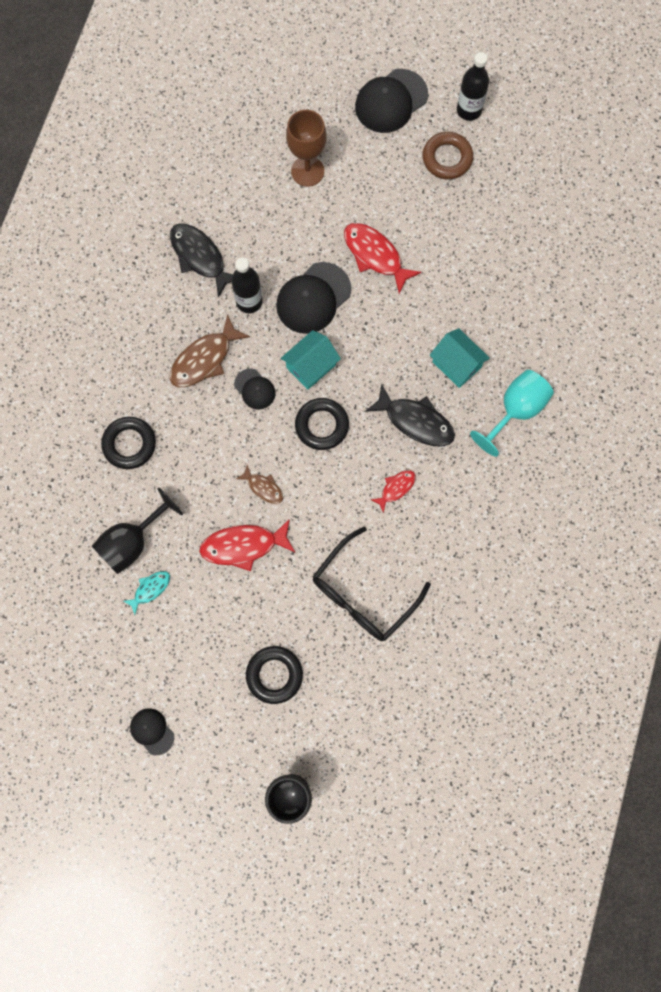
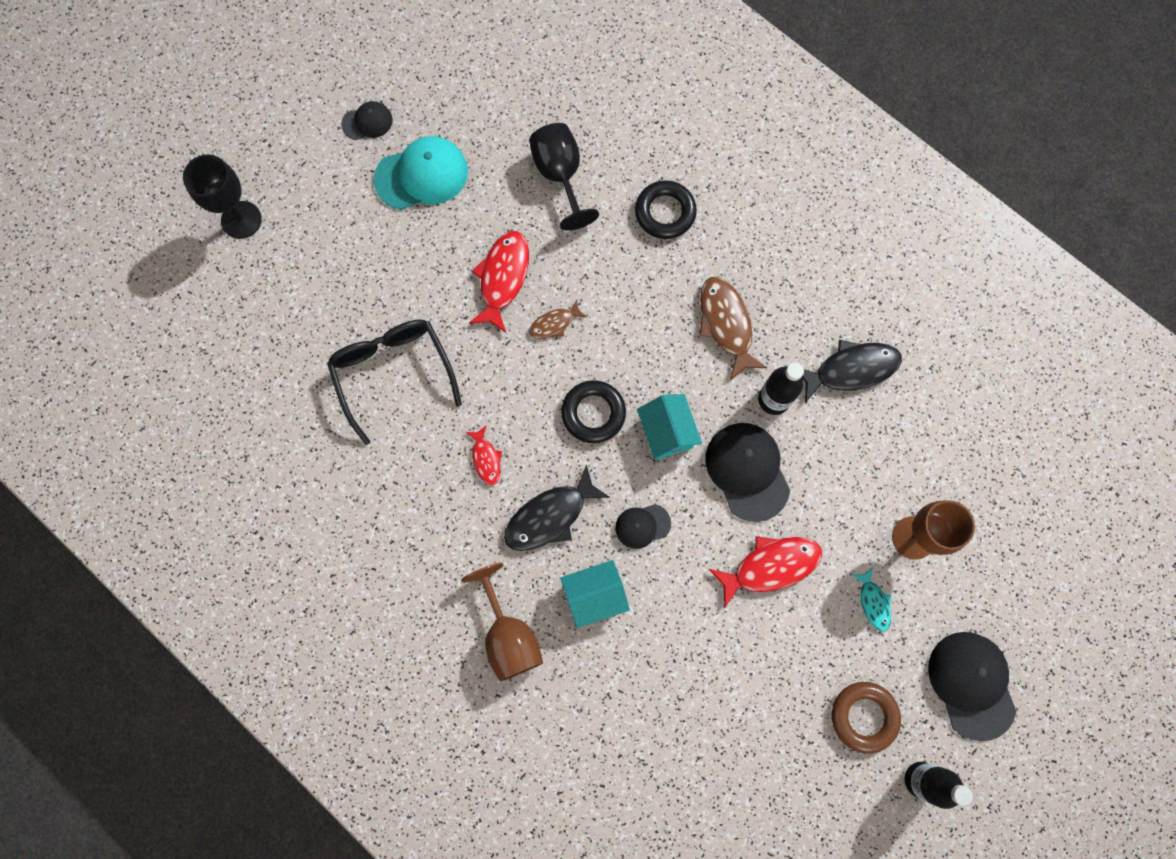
camera: 115 degrees right, 0 degrees up
(150, 589) = (504, 173): turquoise fish -> turquoise fish (873, 602)
(181, 658) = (422, 175): none -> turquoise cap
(255, 389) = (667, 361): black cap -> black cap (642, 526)
(274, 675) = (359, 252): black ring -> none
(515, 411) = (508, 634): turquoise goblet -> brown goblet

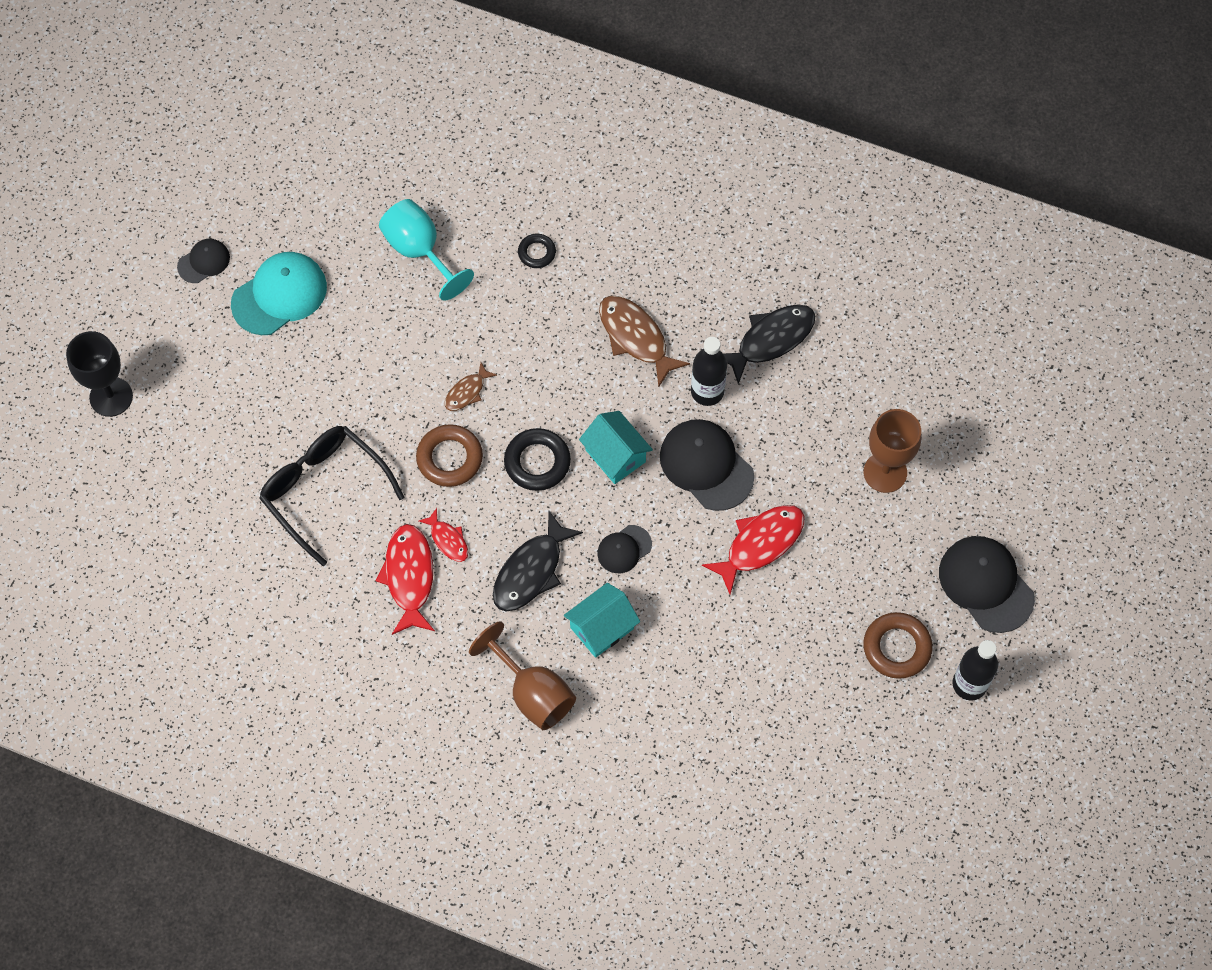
camera: 20 degrees left, 10 degrees down
(503, 278) = (399, 366): red fish -> red fish (409, 577)
(516, 381) = (449, 458): none -> brown ring
(560, 176) = (420, 251): black goblet -> turquoise goblet
(665, 212) = (537, 253): black ring -> black ring, size x0.60
(873, 602) = (869, 543): turquoise fish -> none

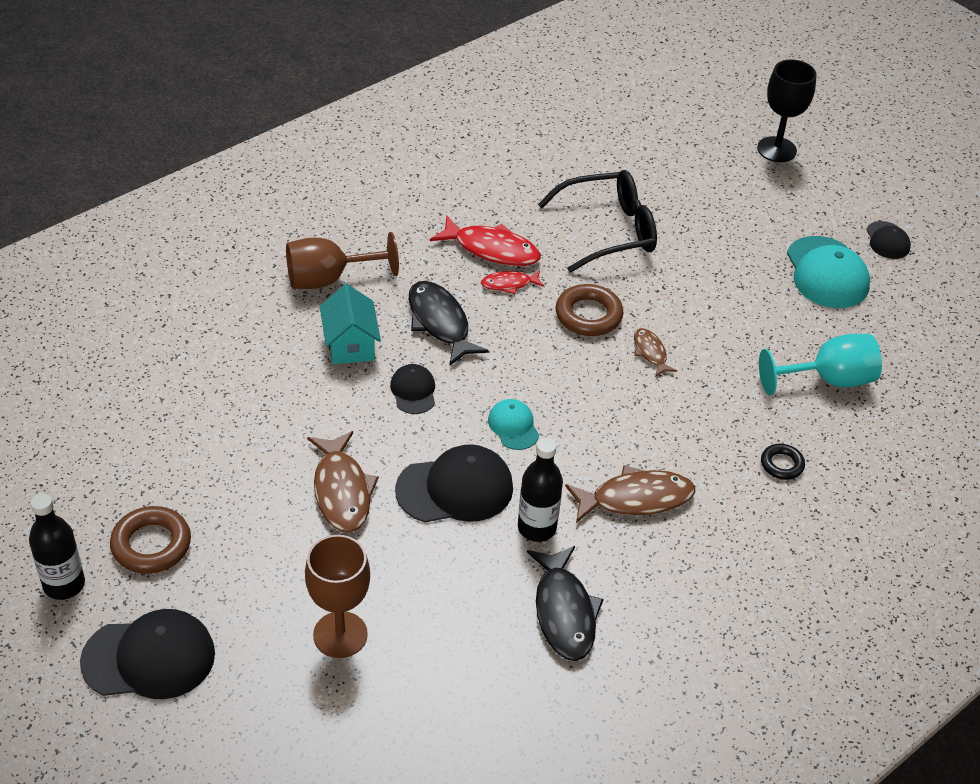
camera: 115 degrees right, 20 degrees down
(537, 462) = (544, 370): black ring -> none
(615, 456) = (513, 426): turquoise house -> turquoise cap
(760, 544) = (342, 491): red fish -> brown fish

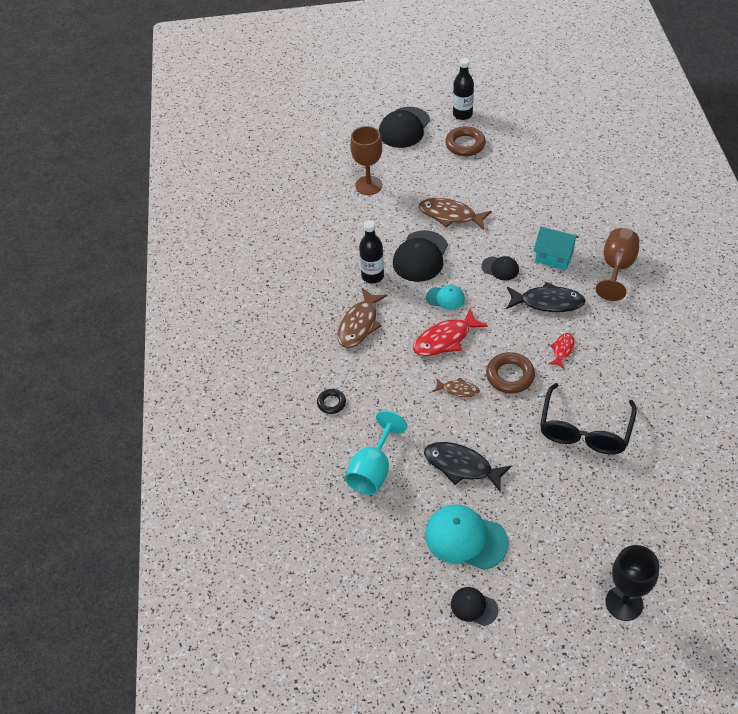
camera: 130 degrees right, 5 degrees up
(492, 249) = (601, 356): red fish -> red fish (445, 339)
(564, 612) = (318, 263): black fish -> black fish (461, 466)

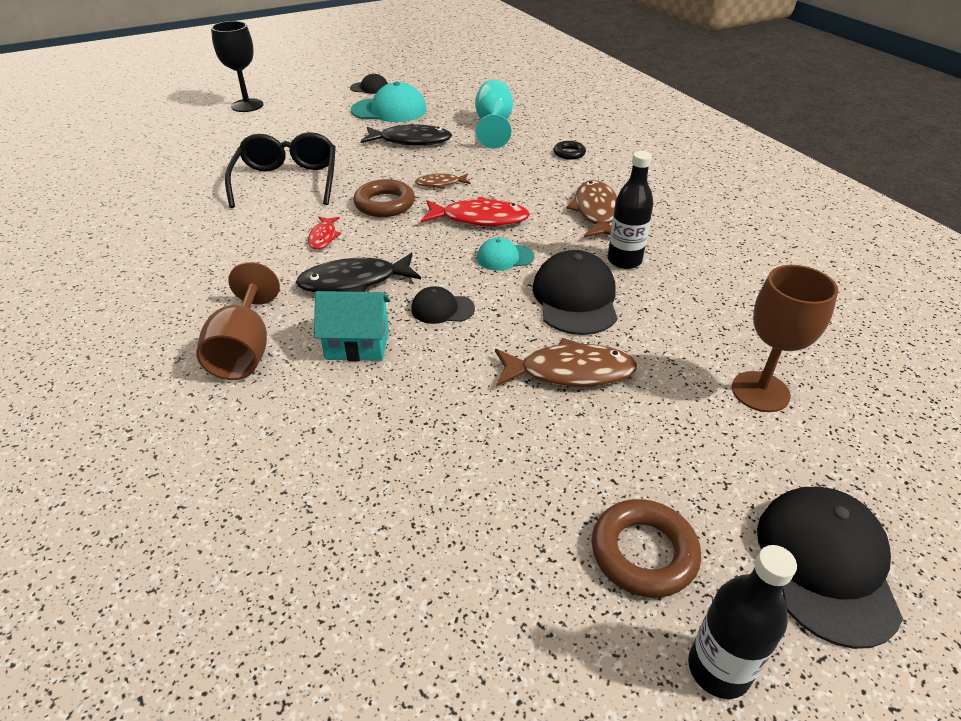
camera: 155 degrees right, 10 degrees down
(445, 339) = (480, 219): red fish -> red fish turned 60 degrees clockwise

